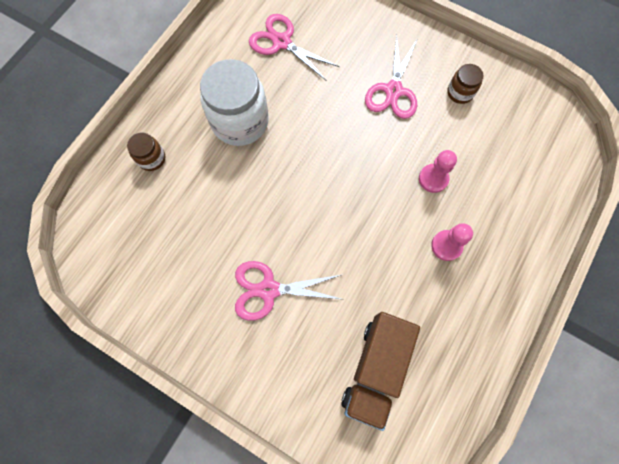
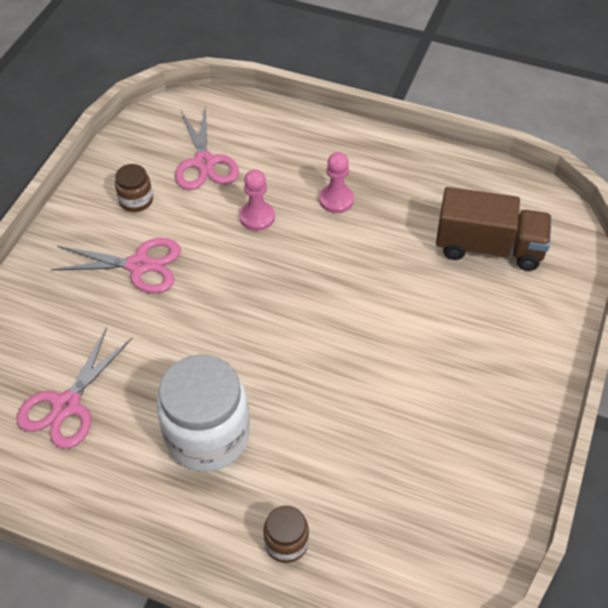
camera: 100 degrees left, 20 degrees down
(269, 290) = (435, 358): pink scissors -> pink scissors (204, 162)

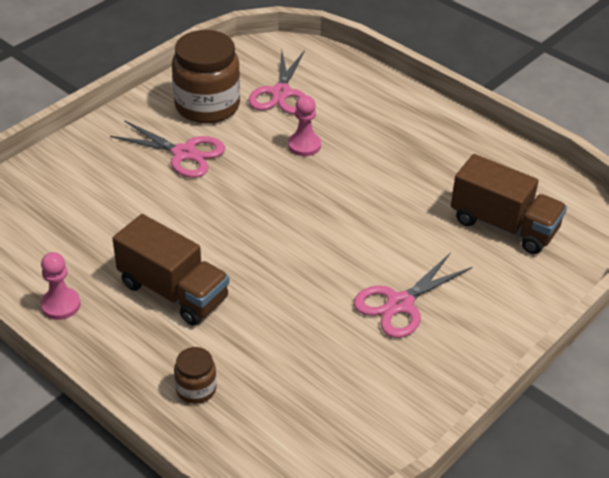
camera: 20 degrees right, 10 degrees down
(67, 405) = (71, 236): pink scissors -> pink scissors (400, 304)
(136, 200) = (207, 106): brown jar -> brown jar, size x2.08
(207, 435) = (173, 291): white jar -> brown truck
(336, 200) = (382, 151): pink pawn -> pink pawn (61, 305)

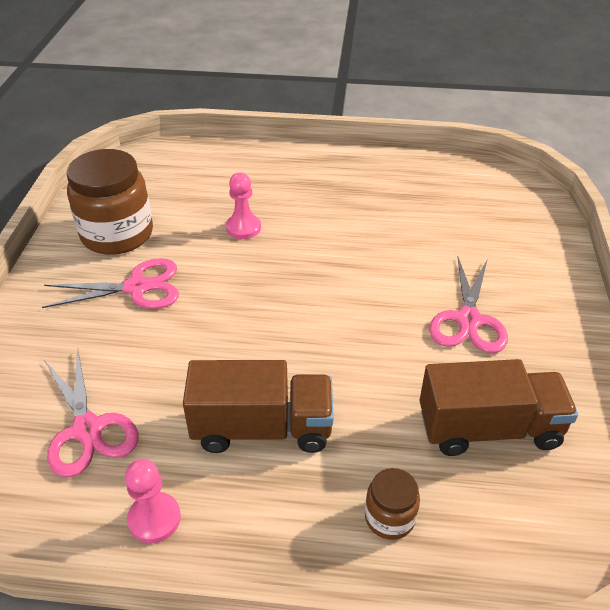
camera: 35 degrees left, 0 degrees up
(281, 93) = (176, 194): pink scissors -> pink scissors (87, 429)
(503, 225) = (468, 215): brown truck -> brown truck (489, 428)

